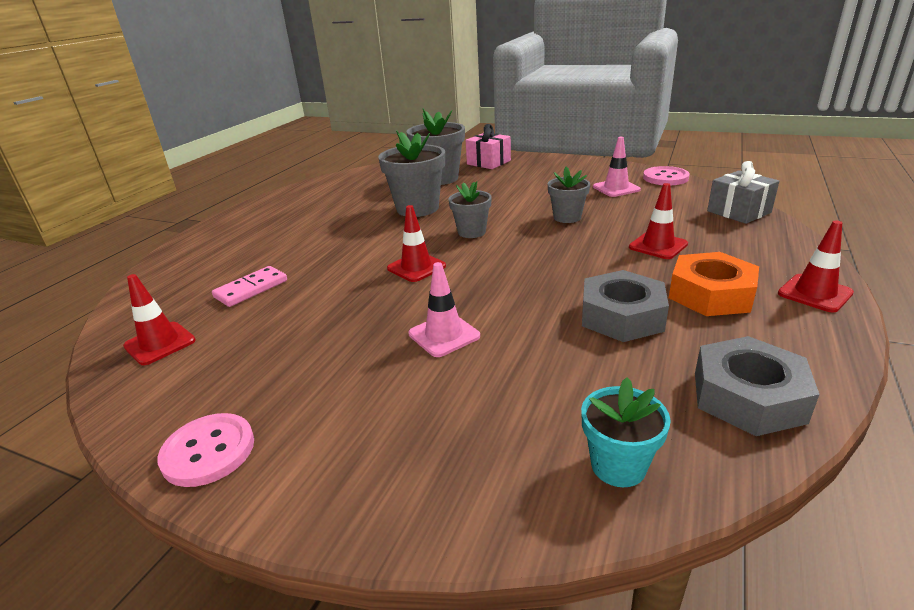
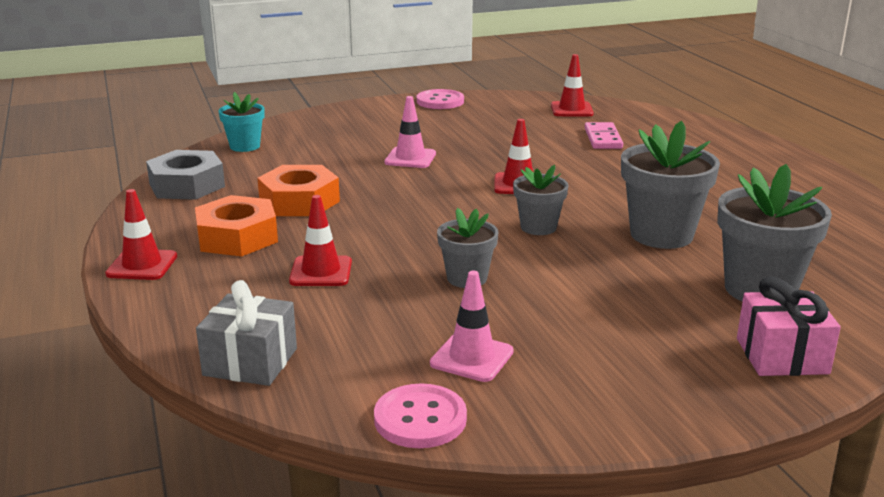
camera: 135 degrees right, 5 degrees down
(621, 316) = (299, 201): grey nut -> orange nut

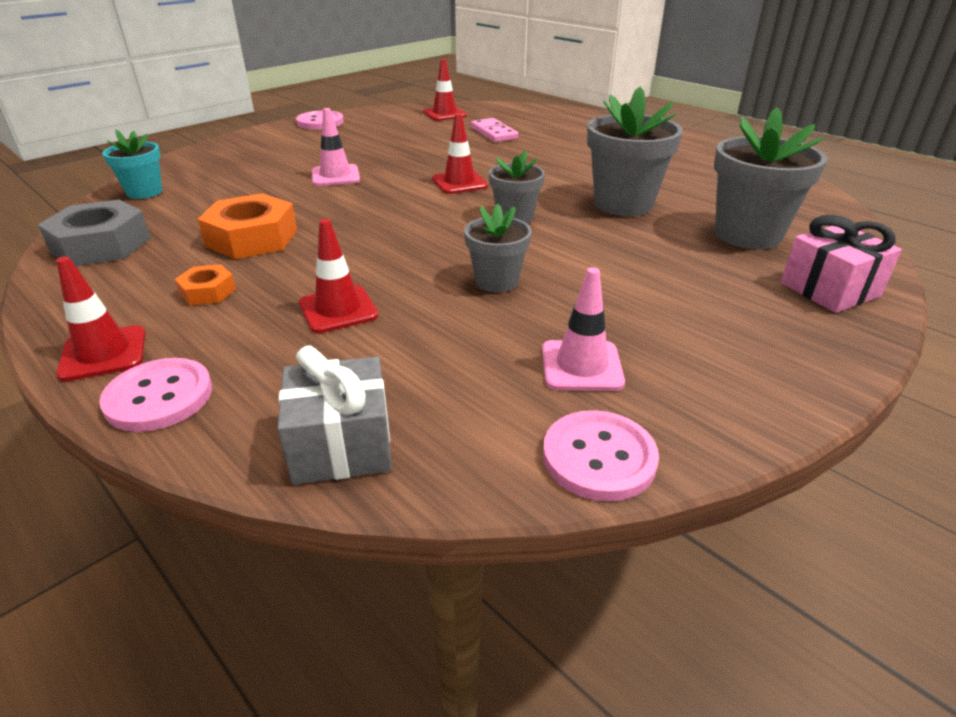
camera: 25 degrees left, 10 degrees up
(158, 302) = (159, 397): none -> pink button
(237, 237) = (208, 292): orange nut -> orange nut, size x0.52

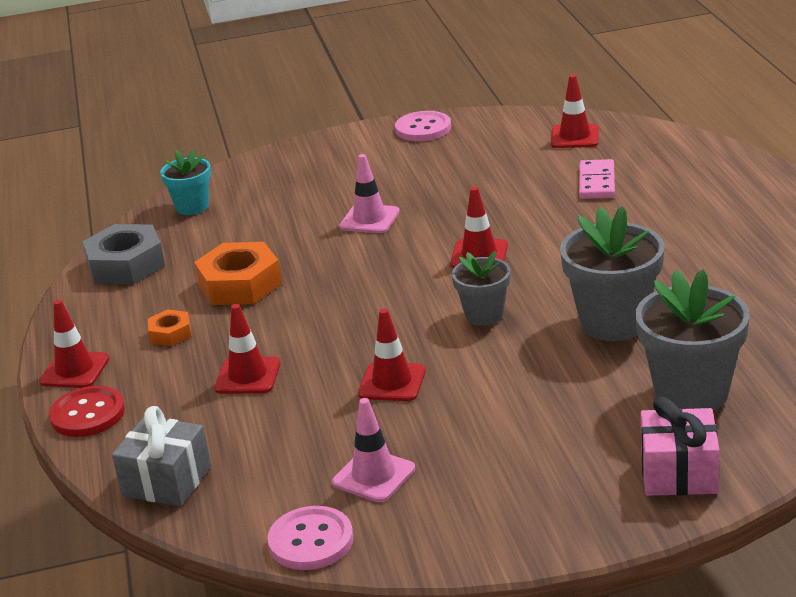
camera: 35 degrees right, 5 degrees down
(159, 397) = (88, 414): pink button -> red button
(496, 281) = (392, 382): grey flower pot -> red traffic cone

